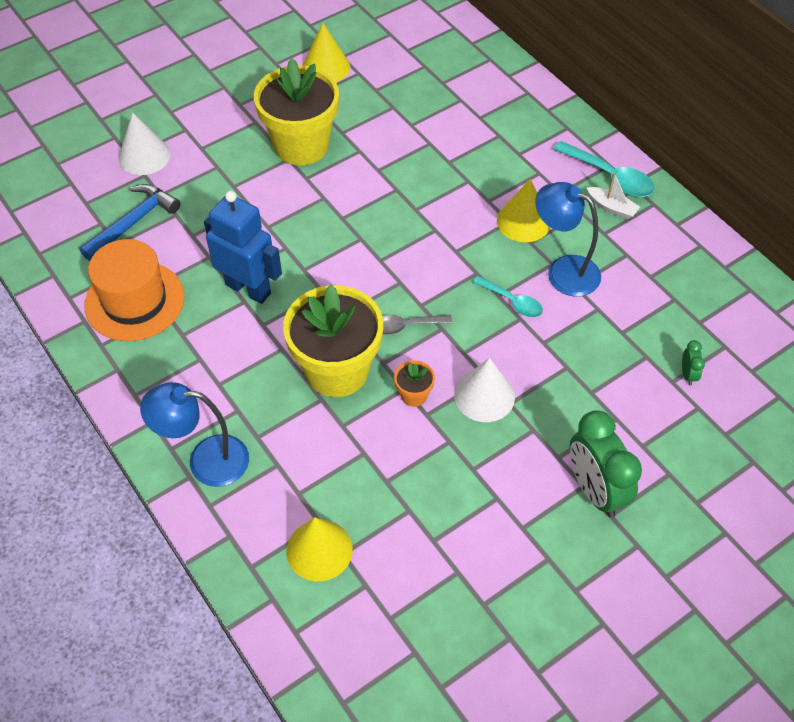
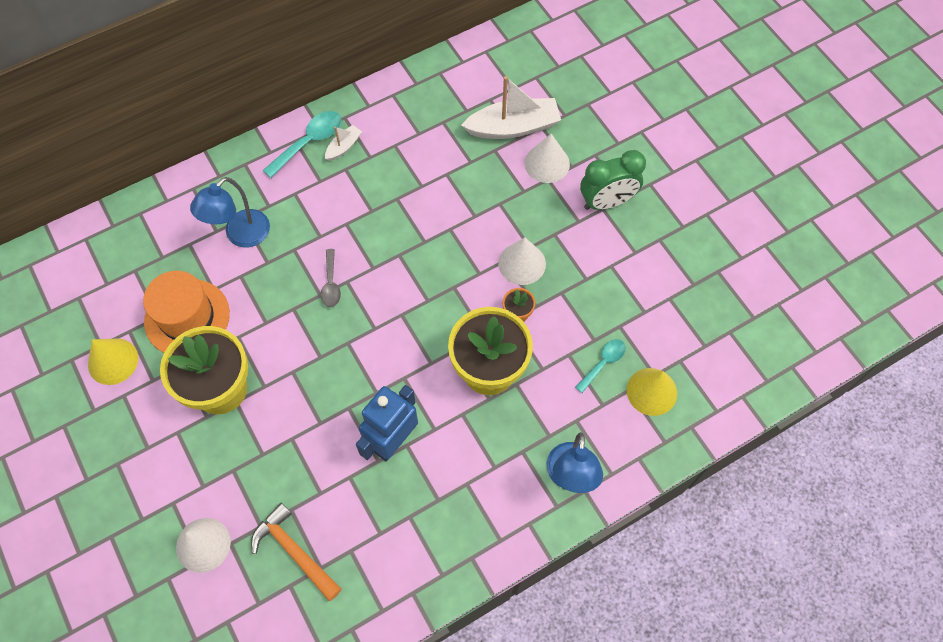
camera: 85 degrees left, 10 degrees up
(134, 222) = (294, 551): blue hammer -> orange hammer
(134, 301) = (394, 545): orange hat -> orange hat (187, 317)
(406, 326) = (449, 314): grey spoon -> grey spoon (331, 284)
(512, 302) = (432, 232): turquoise spoon -> turquoise spoon (603, 363)
(523, 221) = (348, 212): yellow cone -> none
(563, 271) = (405, 192): blue lamp -> blue lamp (241, 235)
(640, 416) = (547, 163): none -> white cone
(688, 374) = (513, 127): green clock -> white boat

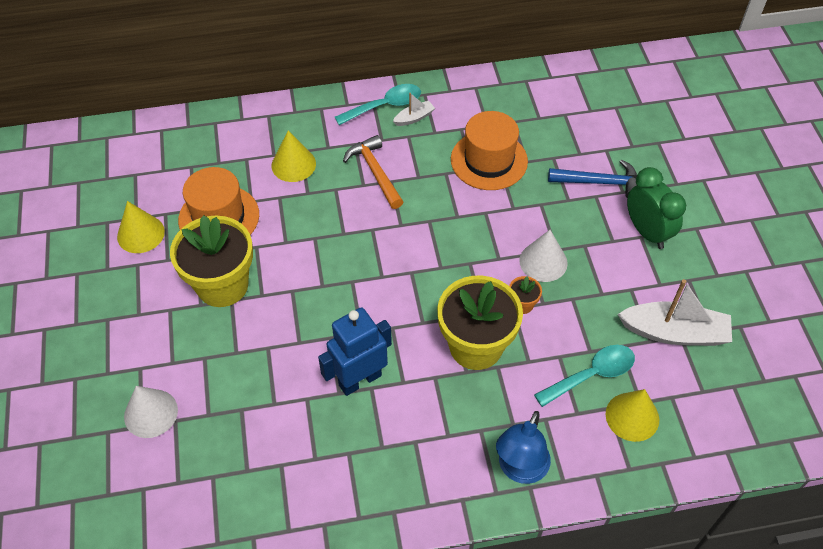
camera: 20 degrees right, 10 degrees down
(241, 235) = (293, 164): blue lamp -> yellow cone
(294, 551) = (229, 447): orange hammer -> orange hammer (375, 172)
(331, 284) = (357, 227): grey spoon -> none
(434, 172) = (489, 160): none -> orange hat
(513, 127) = (578, 143): white boat -> white boat (674, 332)
(547, 163) = (599, 182): white cone -> blue hammer
(603, 363) = (592, 375): turquoise spoon -> turquoise spoon, size x1.56
(607, 202) = (647, 232): green clock -> green clock turned 120 degrees counterclockwise

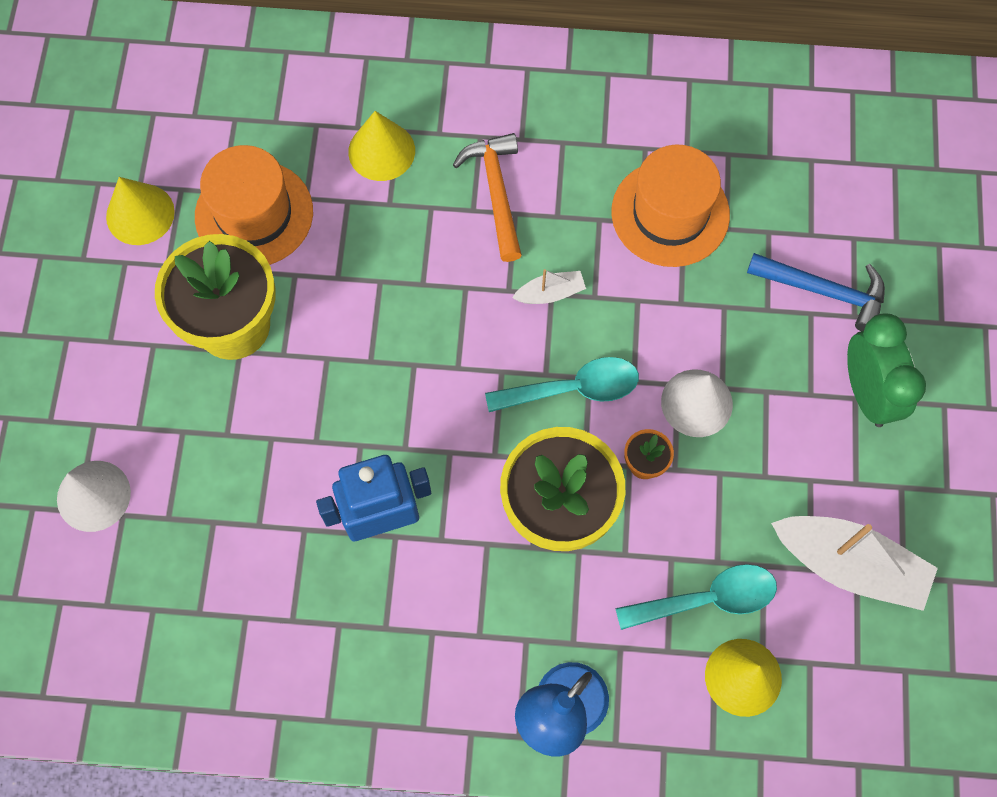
camera: 15 degrees right, 15 degrees up
(385, 106) = (543, 81): turquoise spoon -> turquoise spoon (573, 389)
(414, 118) = (580, 112): white boat -> white boat (550, 293)

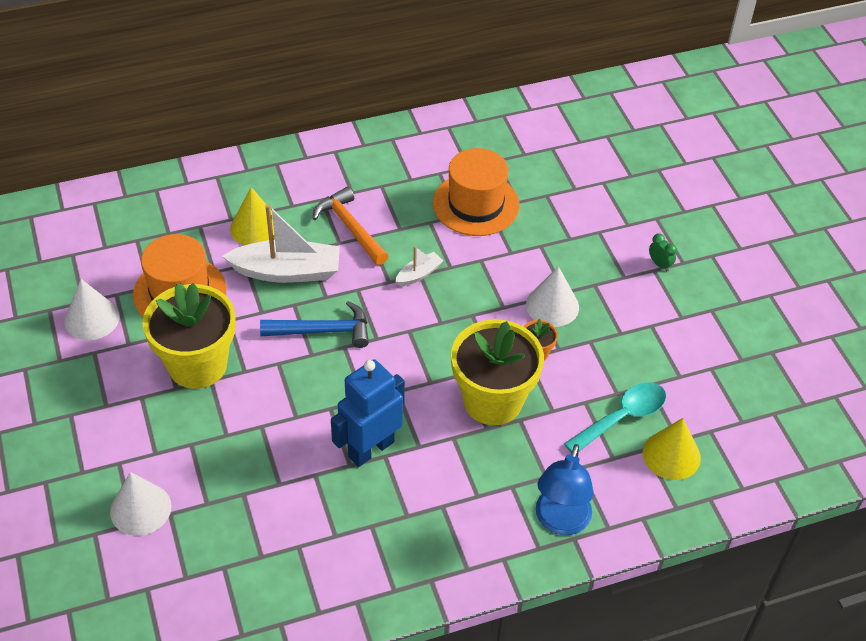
camera: 25 degrees left, 20 degrees down
(140, 214) = (92, 318): yellow cone -> white cone
(573, 389) = (464, 324): turquoise spoon -> none
(824, 292) = (601, 217): blue hammer -> blue hammer (323, 331)
(849, 565) = (703, 365): white boat -> white boat (287, 271)
(867, 393) = (659, 264): green clock -> green clock, size x0.43

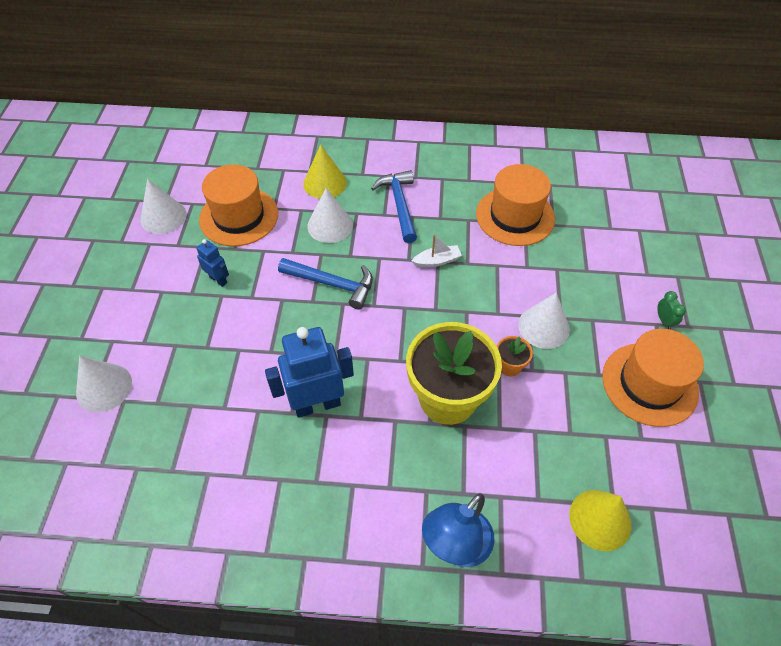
camera: 25 degrees right, 5 degrees up
(197, 365) = (218, 279): yellow flower pot -> blue robot
(287, 271) = (330, 225): white boat -> white cone
(350, 227) = (399, 205): orange hammer -> blue hammer
(622, 417) = (565, 460): turquoise spoon -> none
(668, 326) = (649, 384): none -> orange hat

